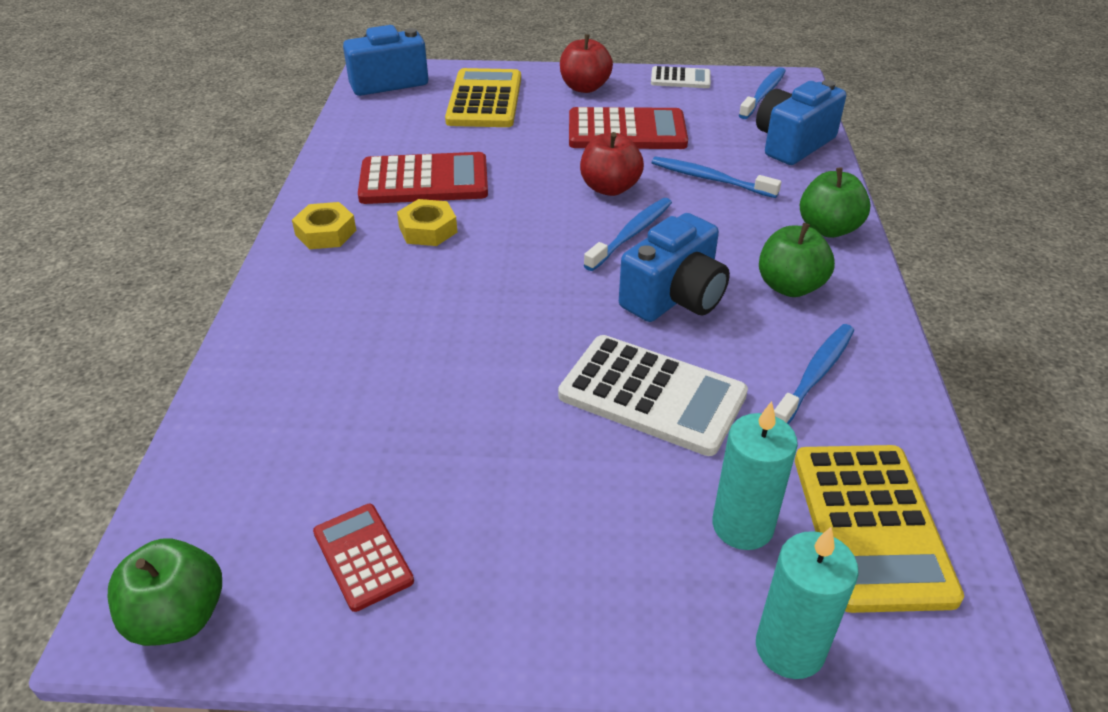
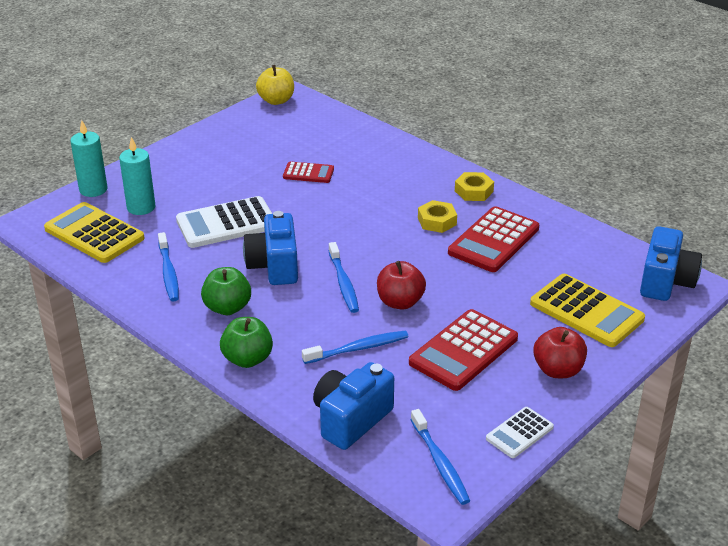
camera: 130 degrees right, 5 degrees down
(178, 617) = (276, 100): green apple -> yellow apple
(363, 557) = (250, 134): red calculator -> red calculator (308, 173)
(792, 143) = (351, 419): blue camera -> blue camera turned 135 degrees counterclockwise

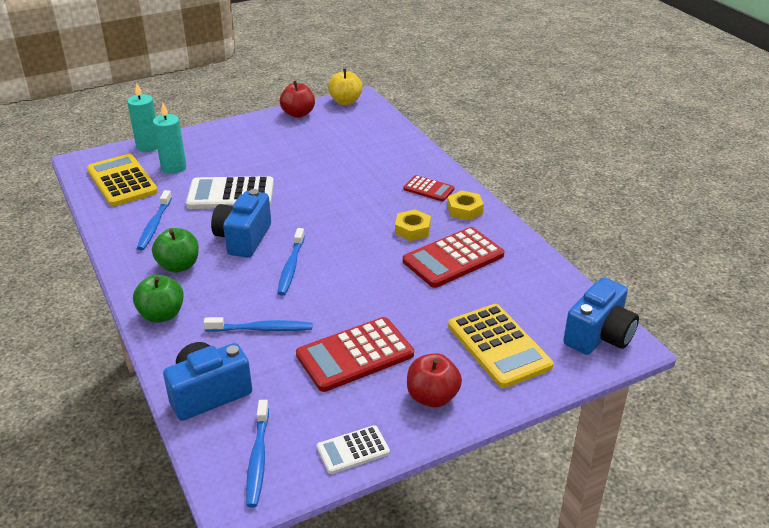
camera: 20 degrees right, 0 degrees up
(308, 173) = (329, 166): red calculator -> red calculator (428, 189)
(400, 302) = (328, 295): red apple -> red apple (298, 114)

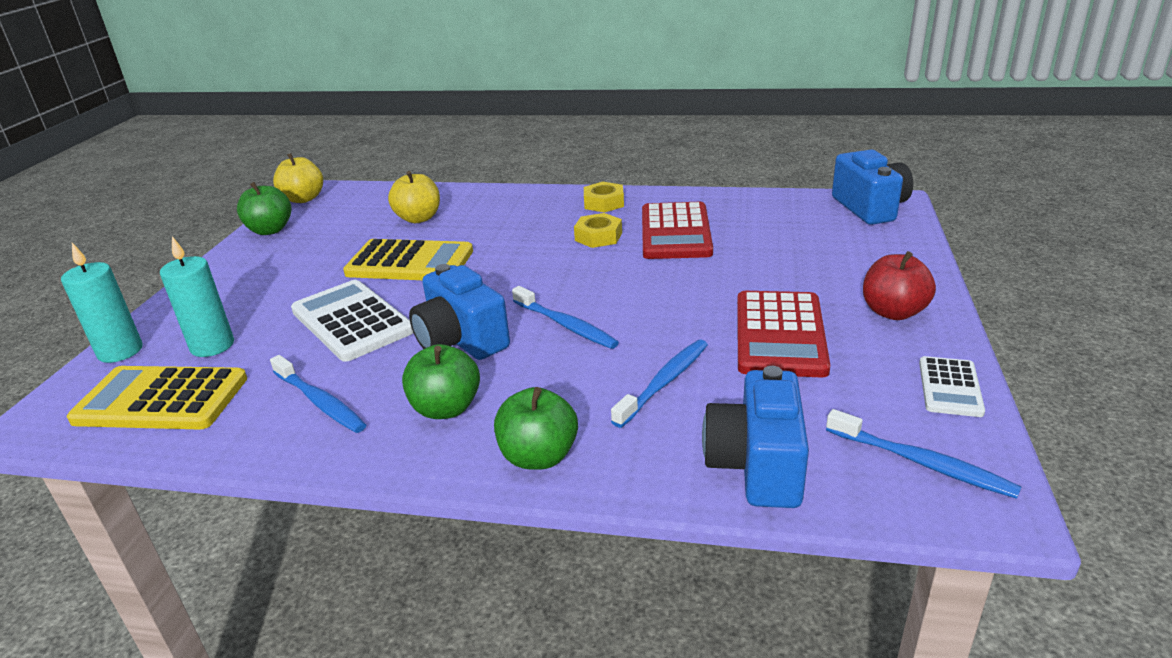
camera: 50 degrees left, 5 degrees down
(231, 194) = (352, 321): white calculator -> white calculator turned 105 degrees clockwise
(298, 114) = (270, 230): red apple -> green apple
(364, 152) = (418, 218): none -> yellow apple
(428, 189) = (541, 208): red calculator -> none
(498, 346) = (842, 254): yellow calculator -> yellow calculator (410, 262)

